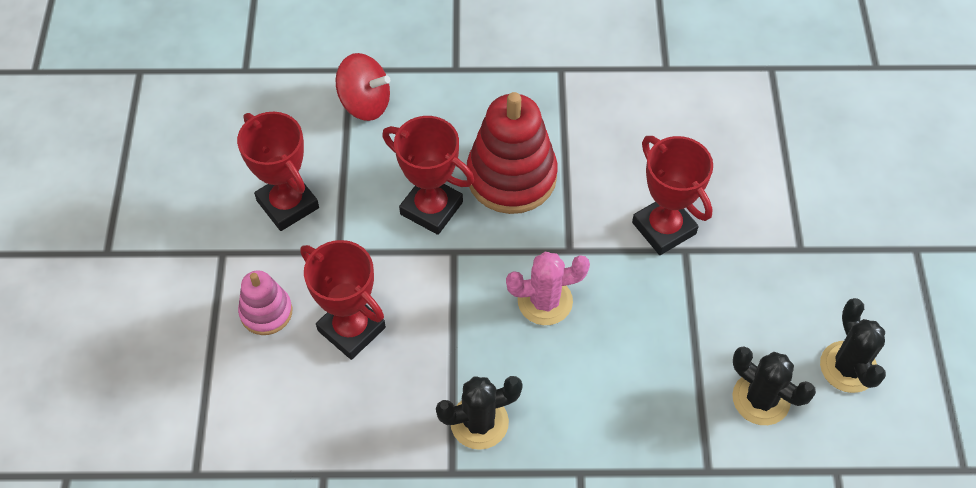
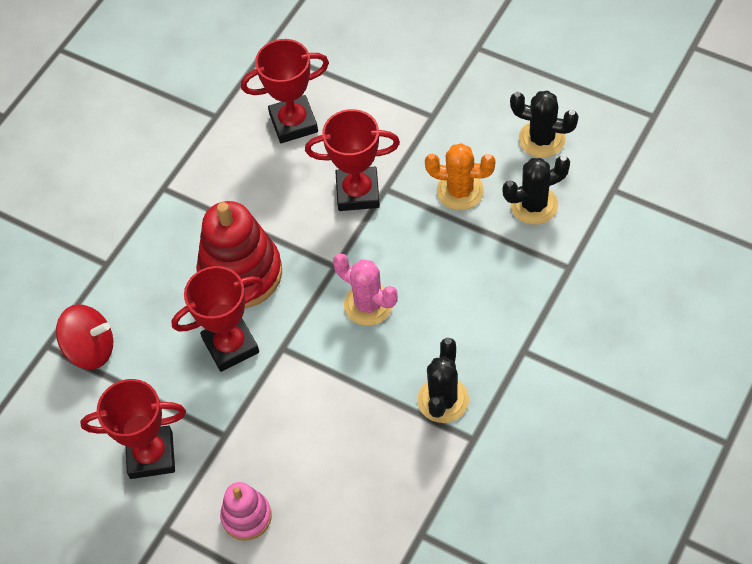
camera: 55 degrees left, 0 degrees up
(351, 329) = (304, 457): red trophy -> red trophy (293, 123)
(365, 103) = (91, 349): red spinning top -> red spinning top turned 45 degrees clockwise
(545, 301) = (368, 304): pink cactus -> pink cactus turned 75 degrees counterclockwise
(729, 319) = (460, 191): none -> orange cactus

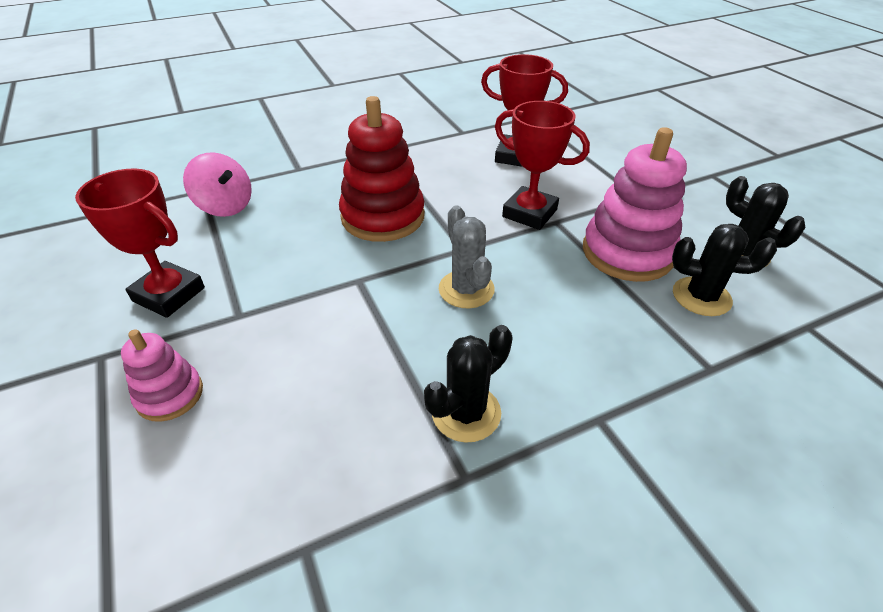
camera: 30 degrees right, 15 degrees down
(91, 349) = (225, 206): red spinning top -> pink spinning top
(230, 345) = (321, 256): red trophy -> none
(368, 304) = (466, 289): pink cactus -> grey cactus
(460, 191) = (627, 252): orange cactus -> pink stacking toy

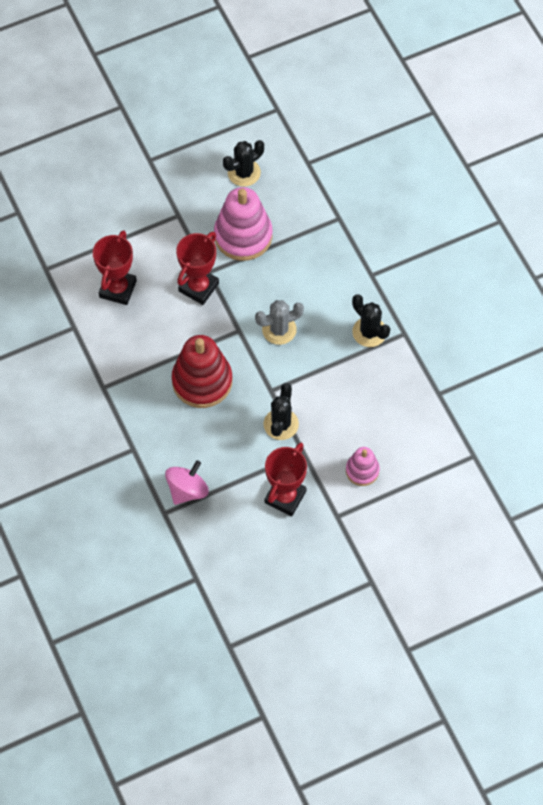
camera: 90 degrees left, 20 degrees up
(701, 297) = (284, 207): black cactus -> black cactus (281, 424)

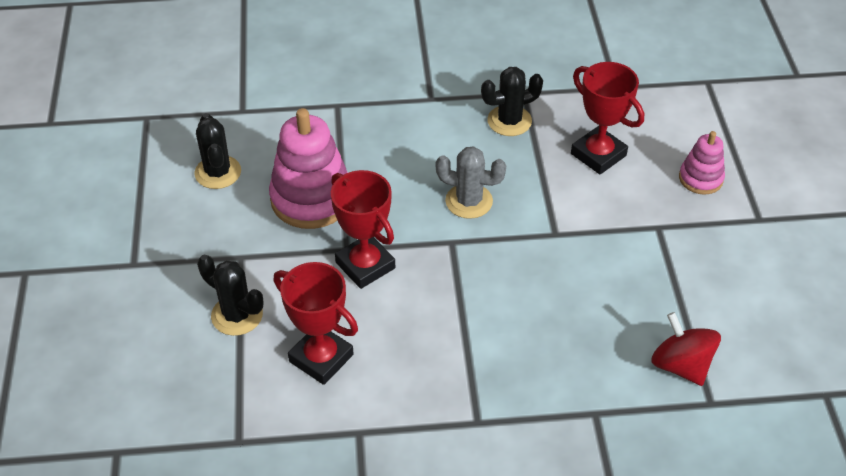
camera: 70 degrees left, 15 degrees down
(187, 490) = (681, 365): pink spinning top -> red spinning top
(202, 381) = (514, 301): red stacking toy -> none
(279, 329) = (469, 201): grey cactus -> grey cactus turned 75 degrees counterclockwise
(281, 424) = (609, 237): black cactus -> black cactus (237, 315)
(285, 497) = (719, 262): red trophy -> red trophy (598, 155)

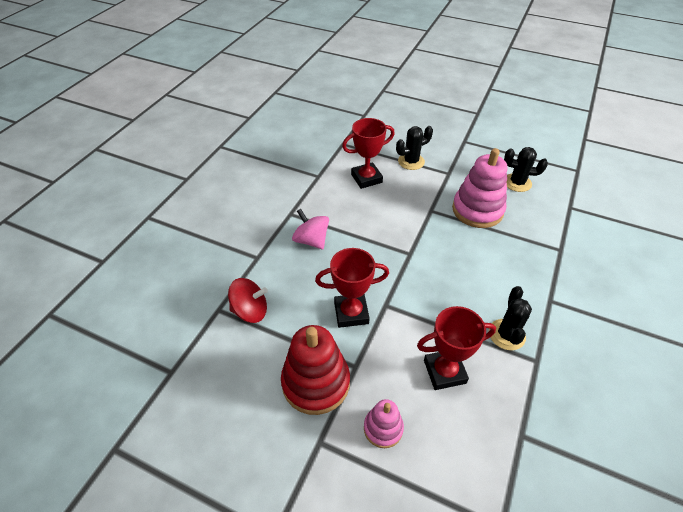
camera: 120 degrees right, 0 degrees up
(365, 265) = (414, 213): red trophy -> red trophy (351, 313)
(469, 201) = (438, 275): grey cactus -> none
(511, 363) = (311, 240): none -> pink spinning top
(706, 251) = (316, 382): none -> red stacking toy

